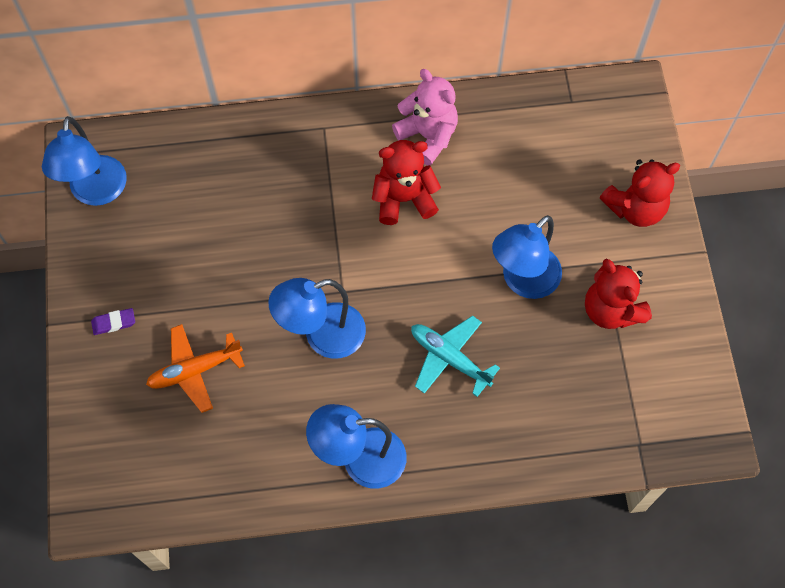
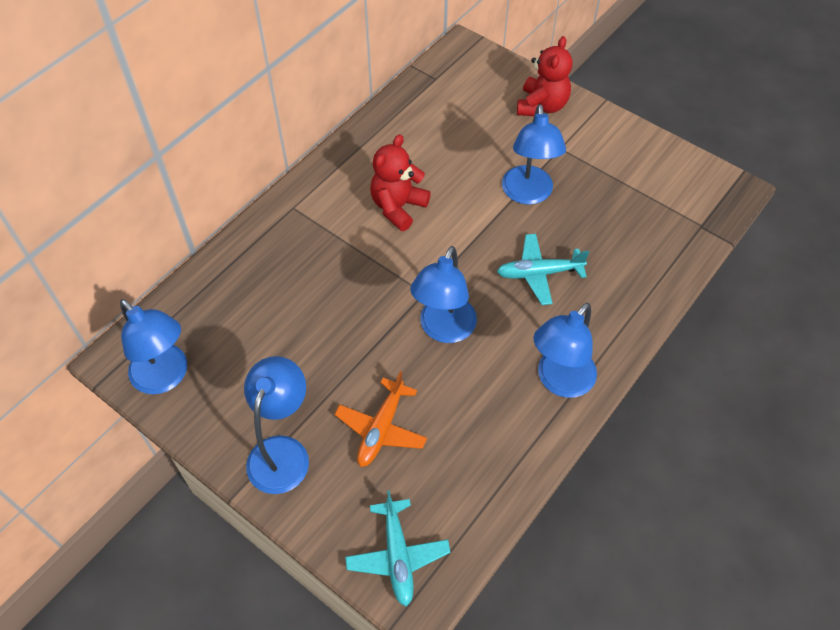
camera: 45 degrees left, 10 degrees down
(107, 471) = (397, 556): none -> turquoise plane
(114, 323) = (282, 451): purple eraser -> blue lamp
(428, 136) = (369, 160): pink teddy bear -> none
(611, 310) = (596, 169): red teddy bear -> none

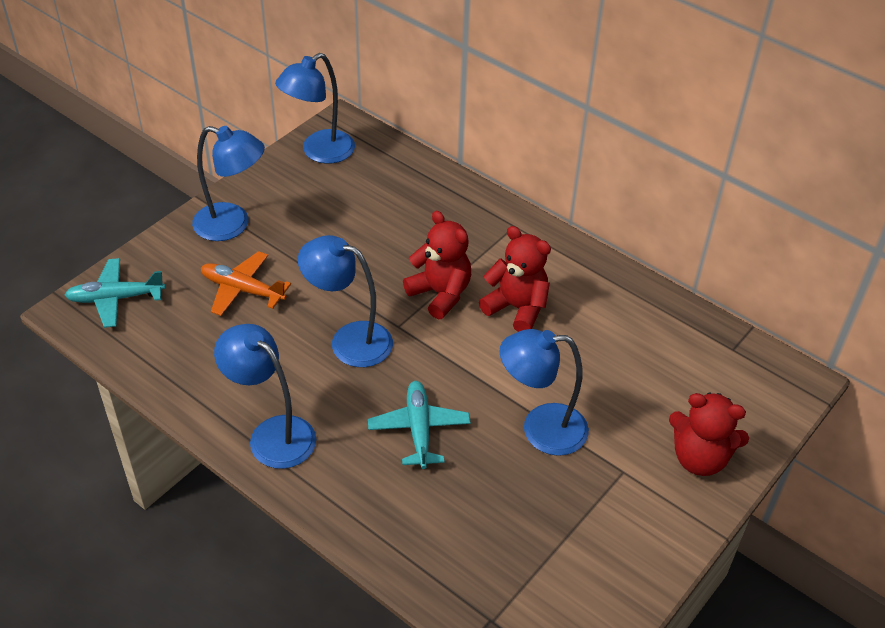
camera: 90 degrees right, 10 degrees down
(382, 262) = (440, 294): none -> red teddy bear

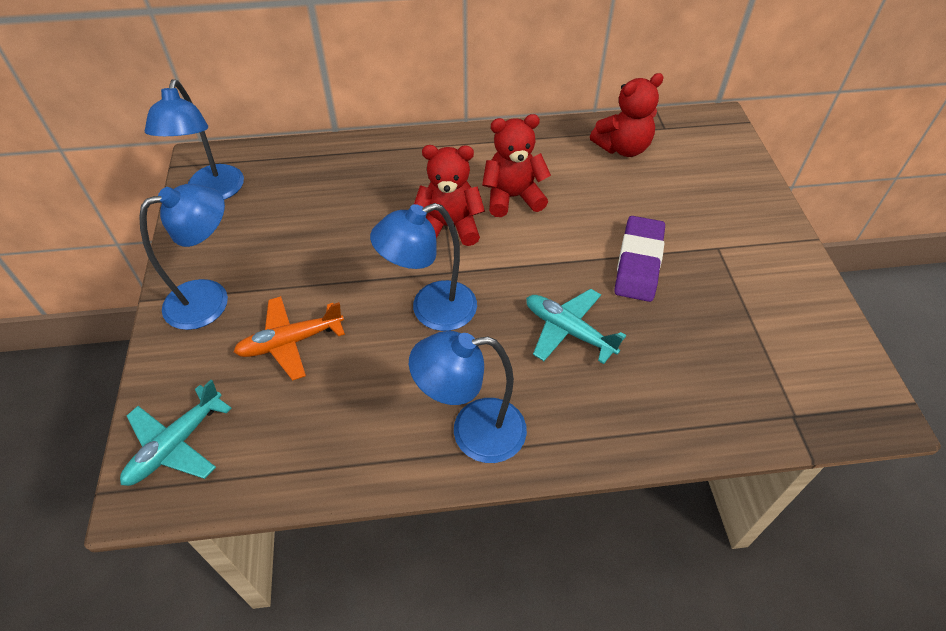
camera: 45 degrees left, 5 degrees up
(540, 429) = (638, 263): blue lamp -> purple eraser
(699, 458) = (741, 204): red teddy bear -> red teddy bear (623, 148)

